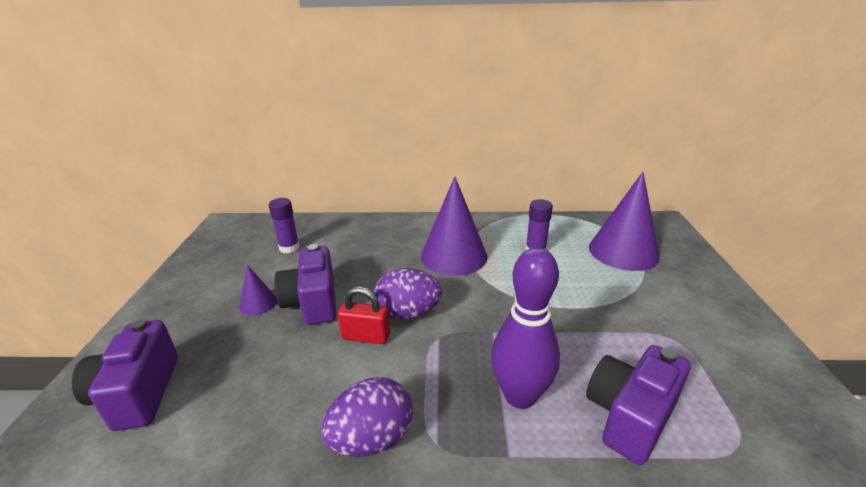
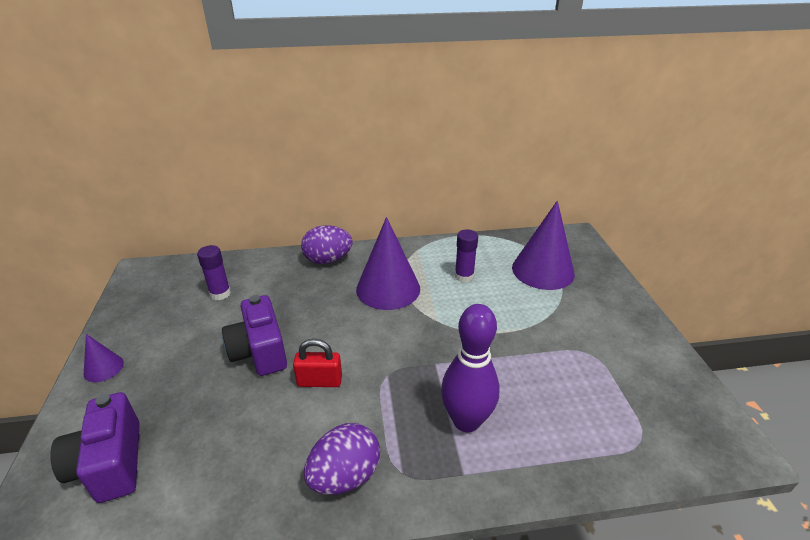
camera: 10 degrees left, 5 degrees up
(258, 303) = (204, 358): purple cone -> purple cone (103, 368)
(408, 313) = (355, 353): purple egg -> purple egg (328, 260)
(629, 416) = (557, 427): purple camera -> none

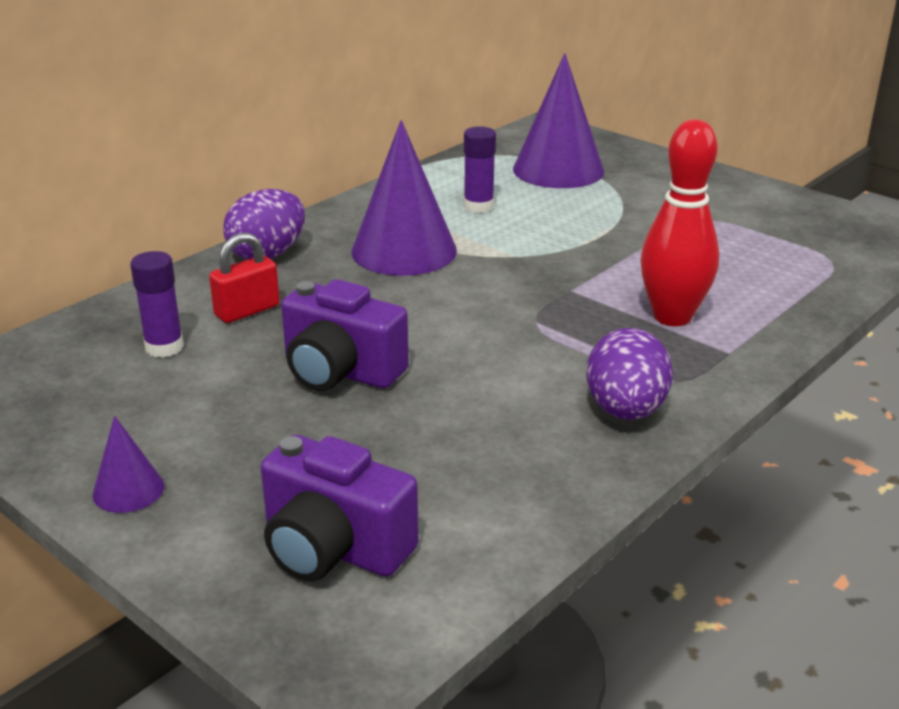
camera: 40 degrees left, 5 degrees down
(319, 381) = (467, 360): red padlock -> red padlock (247, 311)
(466, 421) = (672, 317): purple bowling pin -> red bowling pin

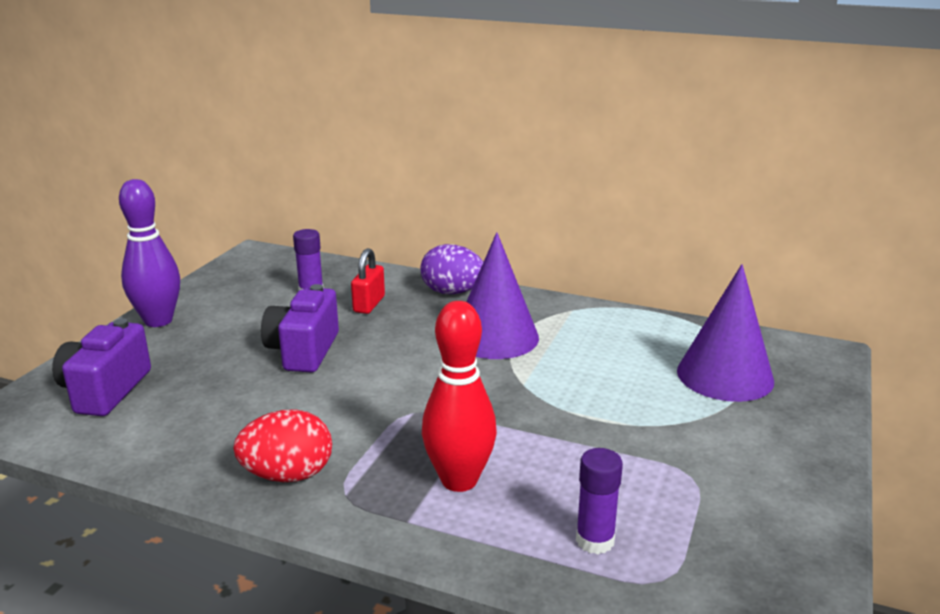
camera: 70 degrees right, 5 degrees down
(128, 490) = (158, 321): purple cone -> purple bowling pin
(247, 311) = (369, 304): red padlock -> red padlock turned 75 degrees clockwise
(478, 206) = (604, 352): purple glue stick -> purple glue stick (595, 540)
(625, 410) = (288, 475): purple egg -> red egg

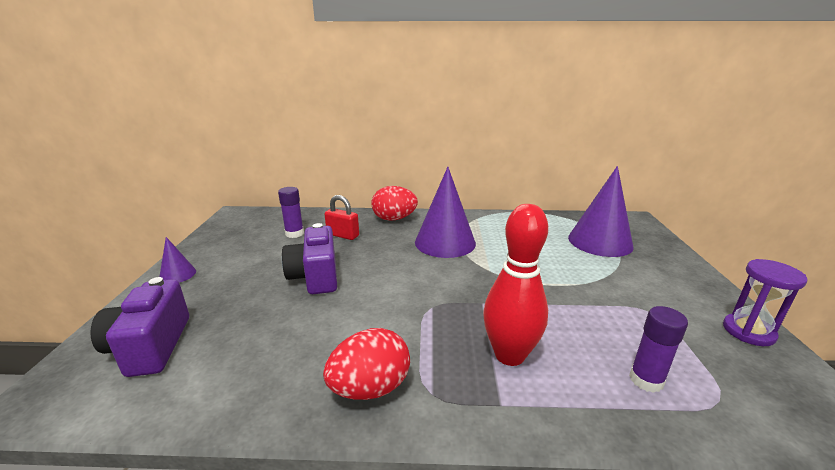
camera: 20 degrees left, 0 degrees up
(158, 321) = (177, 274): purple bowling pin -> purple cone
(369, 304) = (343, 235): red padlock -> red padlock turned 60 degrees counterclockwise
(452, 292) = (394, 219): purple egg -> red egg
(801, 527) = (748, 331): none -> purple hourglass

